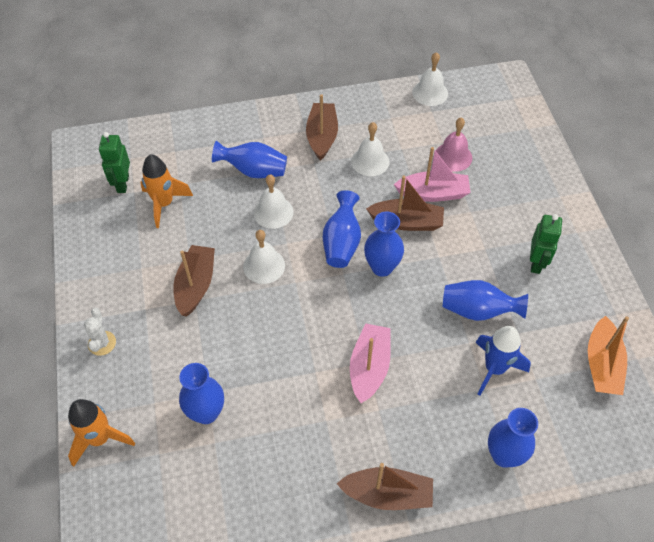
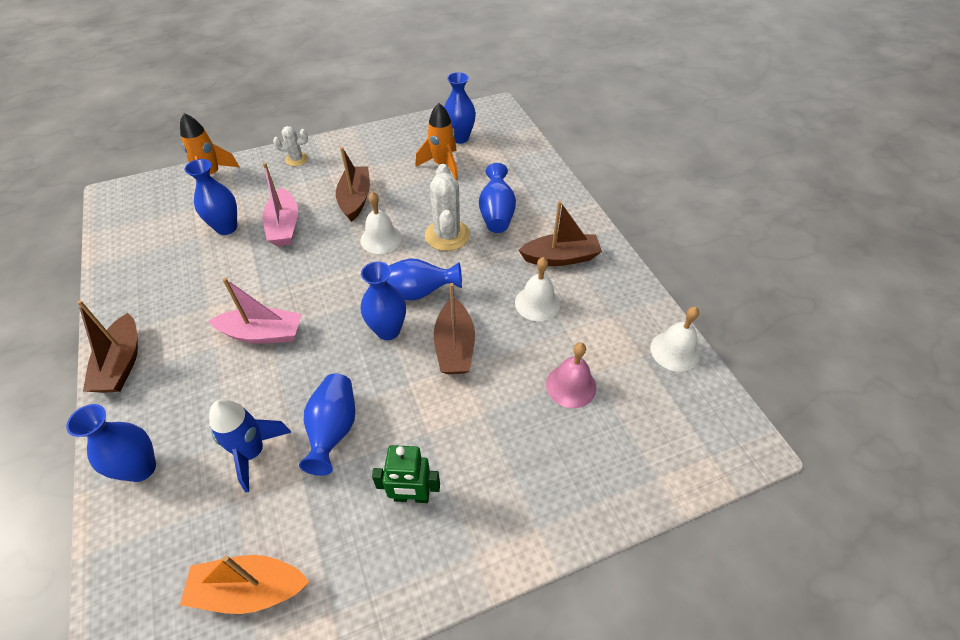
camera: 80 degrees right, 5 degrees down
(122, 184) = (459, 138): green robot -> blue vase
(196, 285) = (355, 199): brown boat -> brown boat turned 90 degrees counterclockwise
(273, 212) = (447, 235): white bell -> white cactus
(433, 193) = (504, 369): pink boat -> pink boat (284, 226)

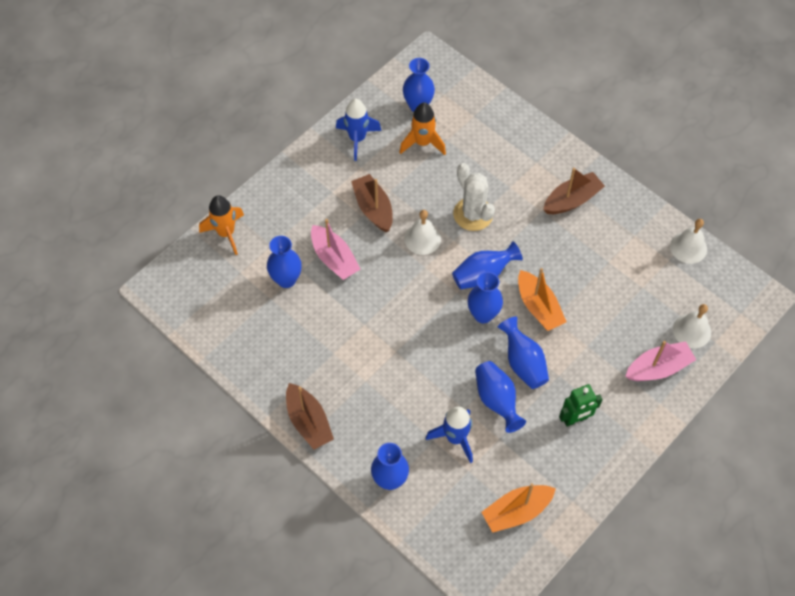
camera: 25 degrees left, 10 degrees up
(263, 333) = (393, 356): pink boat -> pink boat (658, 368)
(296, 159) = (289, 186): white cactus -> none
(386, 145) = (357, 139): none -> blue rocket
(454, 346) = (538, 307): brown boat -> orange boat
(496, 214) = (499, 177): blue vase -> blue vase (523, 363)
(537, 303) = (576, 247): white bell -> white bell (692, 331)
(571, 385) = (633, 303): pink bell -> none

